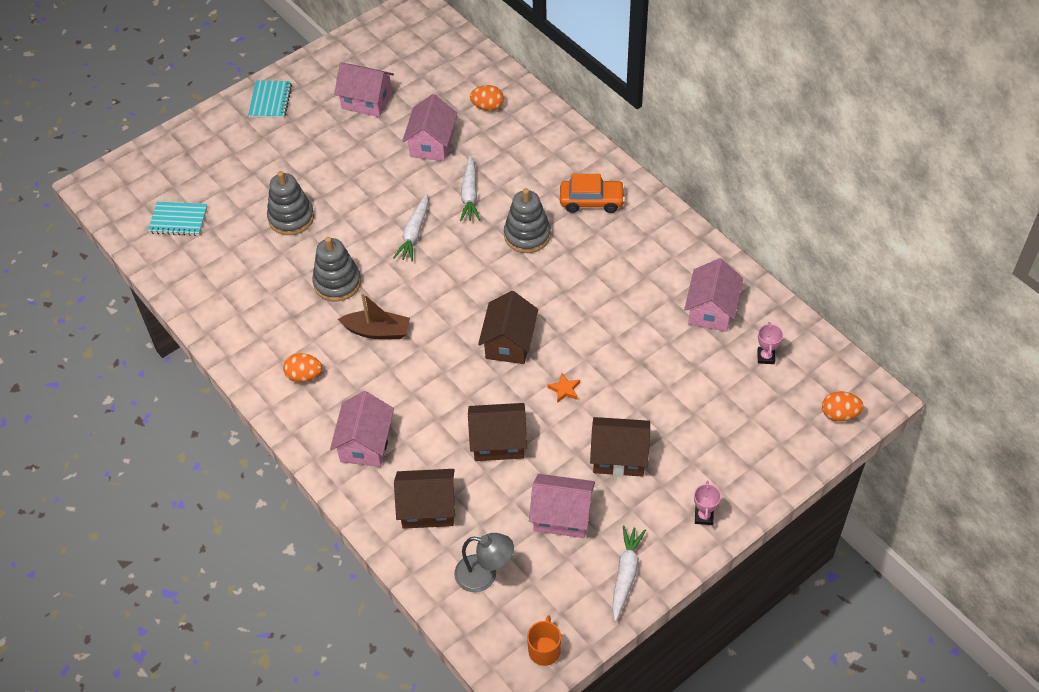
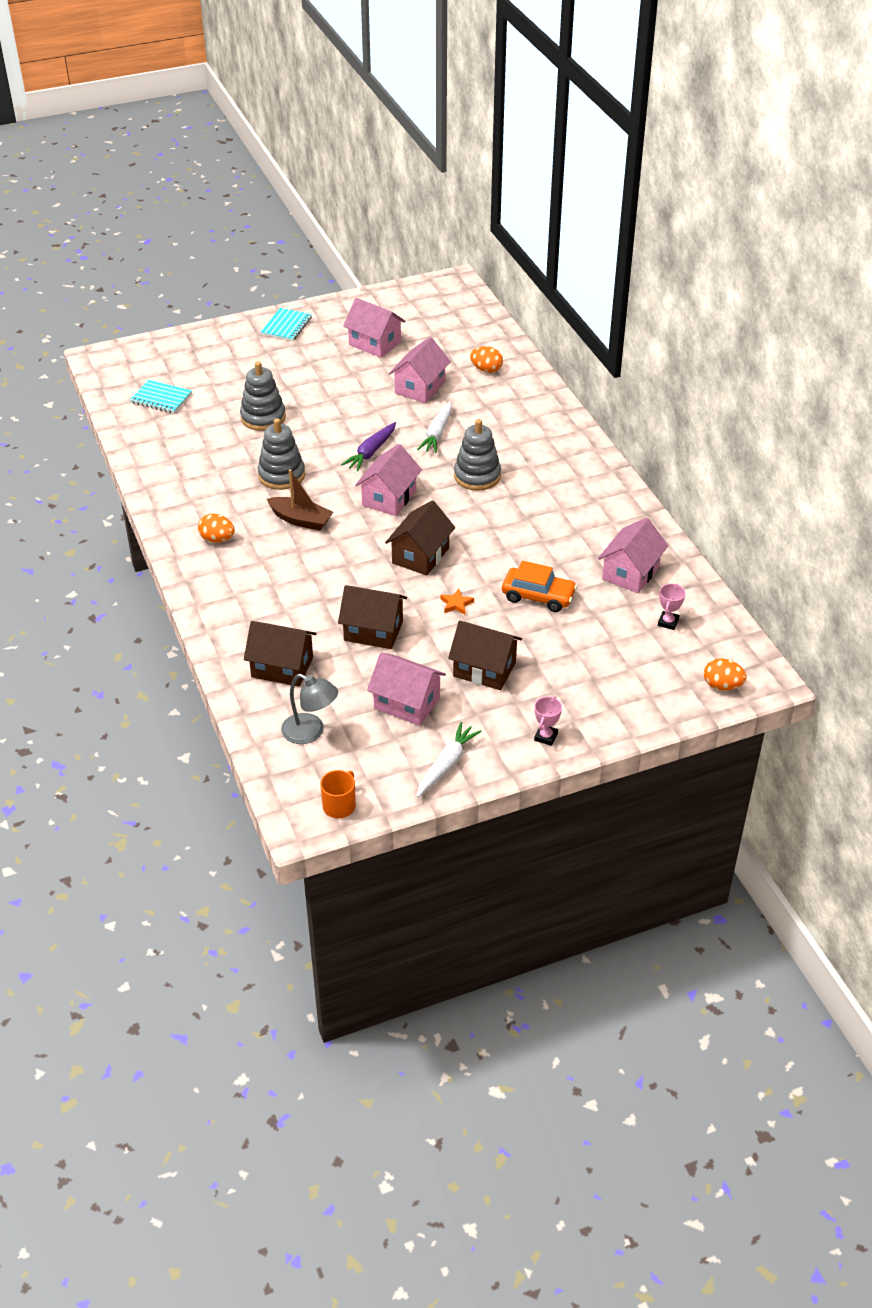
camera: 15 degrees right, 10 degrees down
(365, 443) = (248, 603): pink house -> pink house (389, 498)
(414, 233) = (371, 452): white carrot -> purple carrot
(591, 201) = (552, 462): orange car -> orange car (538, 596)

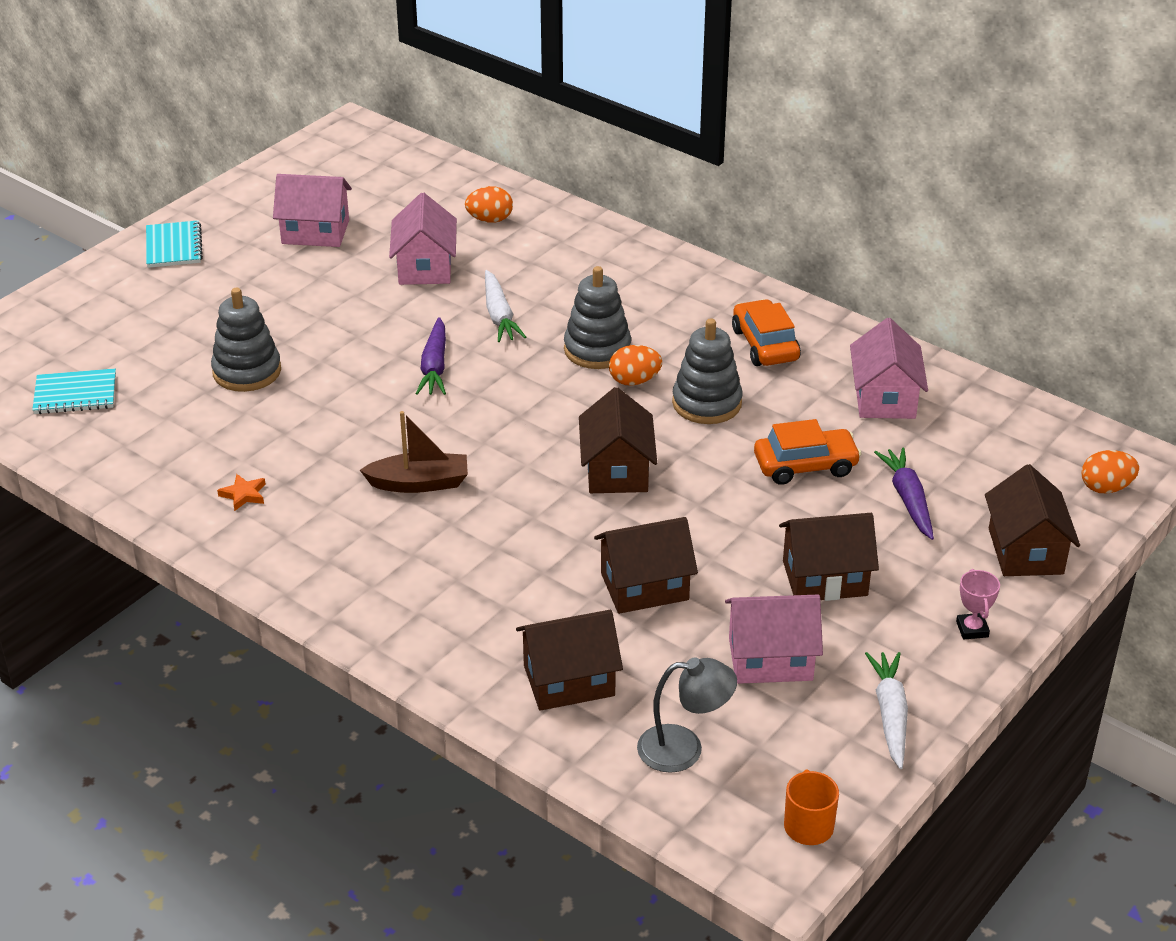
camera: 30 degrees left, 5 degrees down
(217, 539) = (326, 549): orange egg -> orange egg (634, 381)
(281, 475) = (340, 436): grey stacking toy -> grey stacking toy (707, 403)
(389, 498) = (510, 414): pink house -> none
(456, 604) = (716, 513): orange star -> orange star (243, 495)
(583, 642) = (908, 499): none -> purple carrot
(585, 510) = (765, 345): none -> orange car
(627, 704) = (1025, 551): none -> brown house
(668, 622) = (980, 439): pink trophy -> none

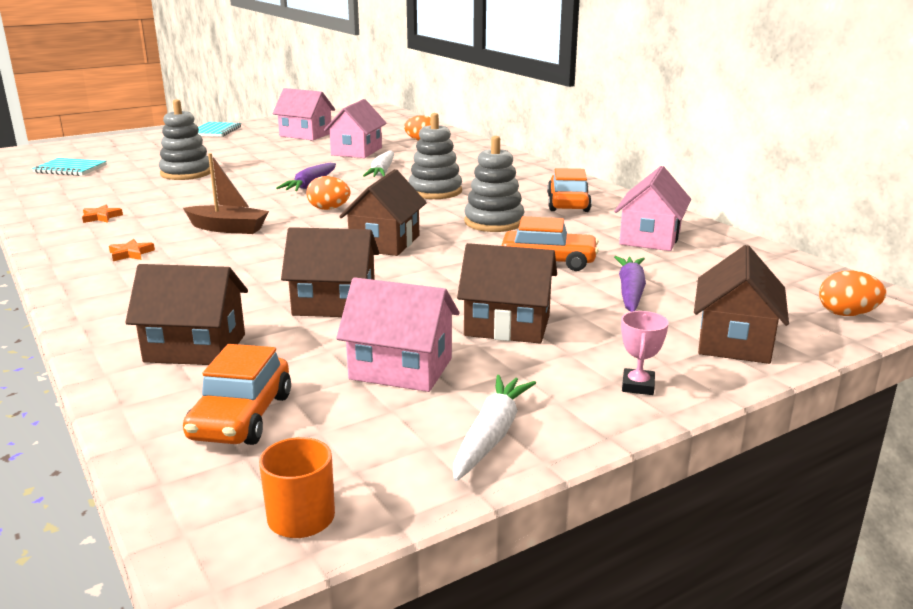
camera: 20 degrees right, 15 degrees down
(356, 556) = (131, 254): none -> orange star
(634, 381) = (447, 206): orange egg -> orange egg (329, 209)
(684, 749) = (241, 417): grey lamp -> orange car

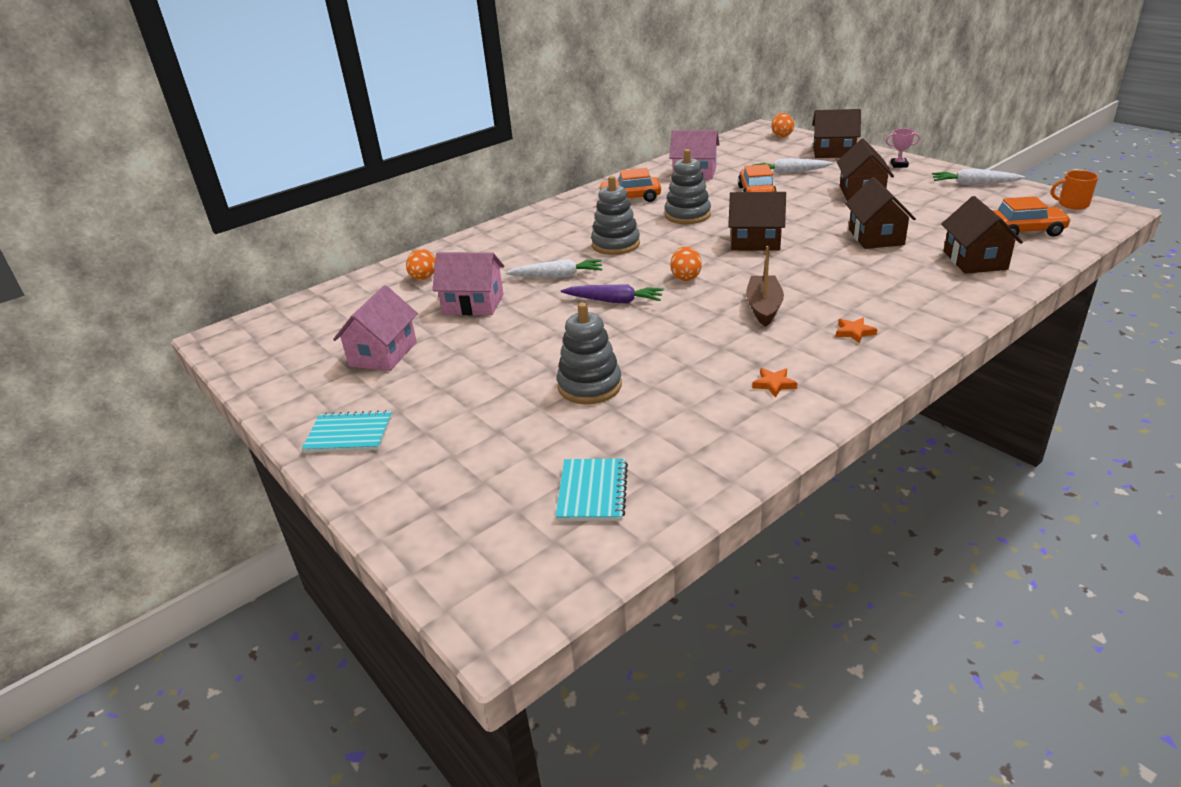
camera: 95 degrees left, 10 degrees up
(401, 369) = (936, 208): pink house -> none
(630, 292) = (789, 172): purple carrot -> white carrot

